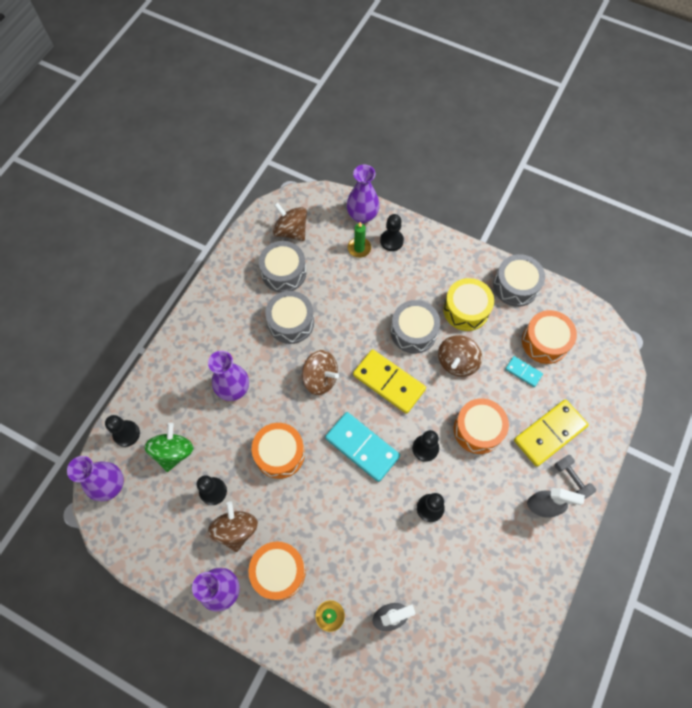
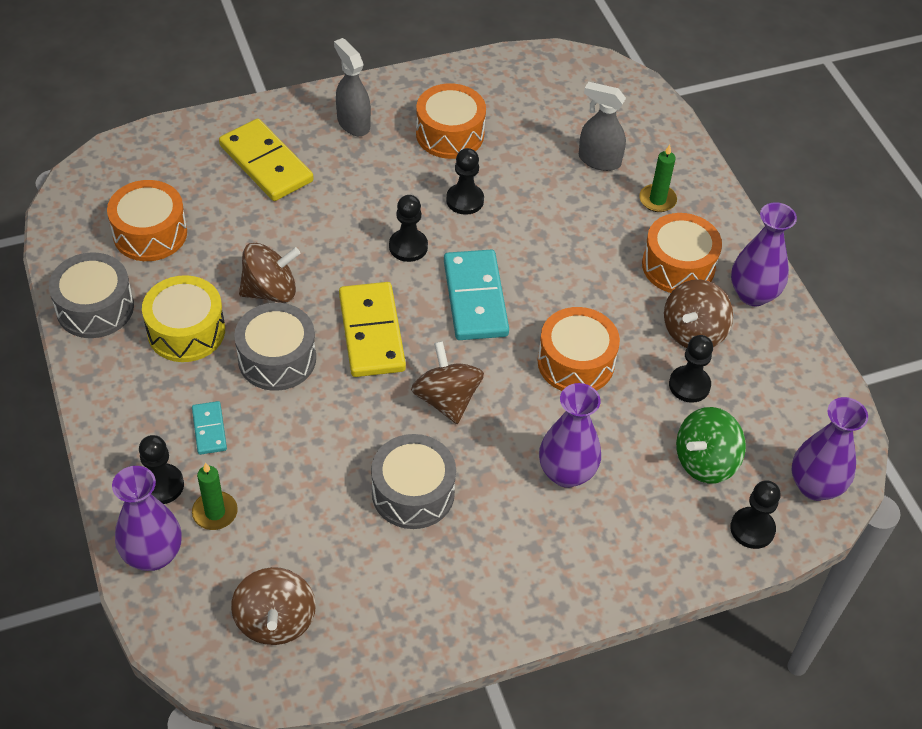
camera: 140 degrees left, 15 degrees down
(284, 272) = (352, 567): grey drum -> none
(478, 429) = (332, 220): orange drum -> orange drum (450, 134)
(523, 372) = (214, 227): turquoise domino -> turquoise domino (209, 429)
(549, 433) = (266, 163): yellow domino -> yellow domino turned 45 degrees clockwise
(571, 479) = (297, 120): grey dumbbell -> none

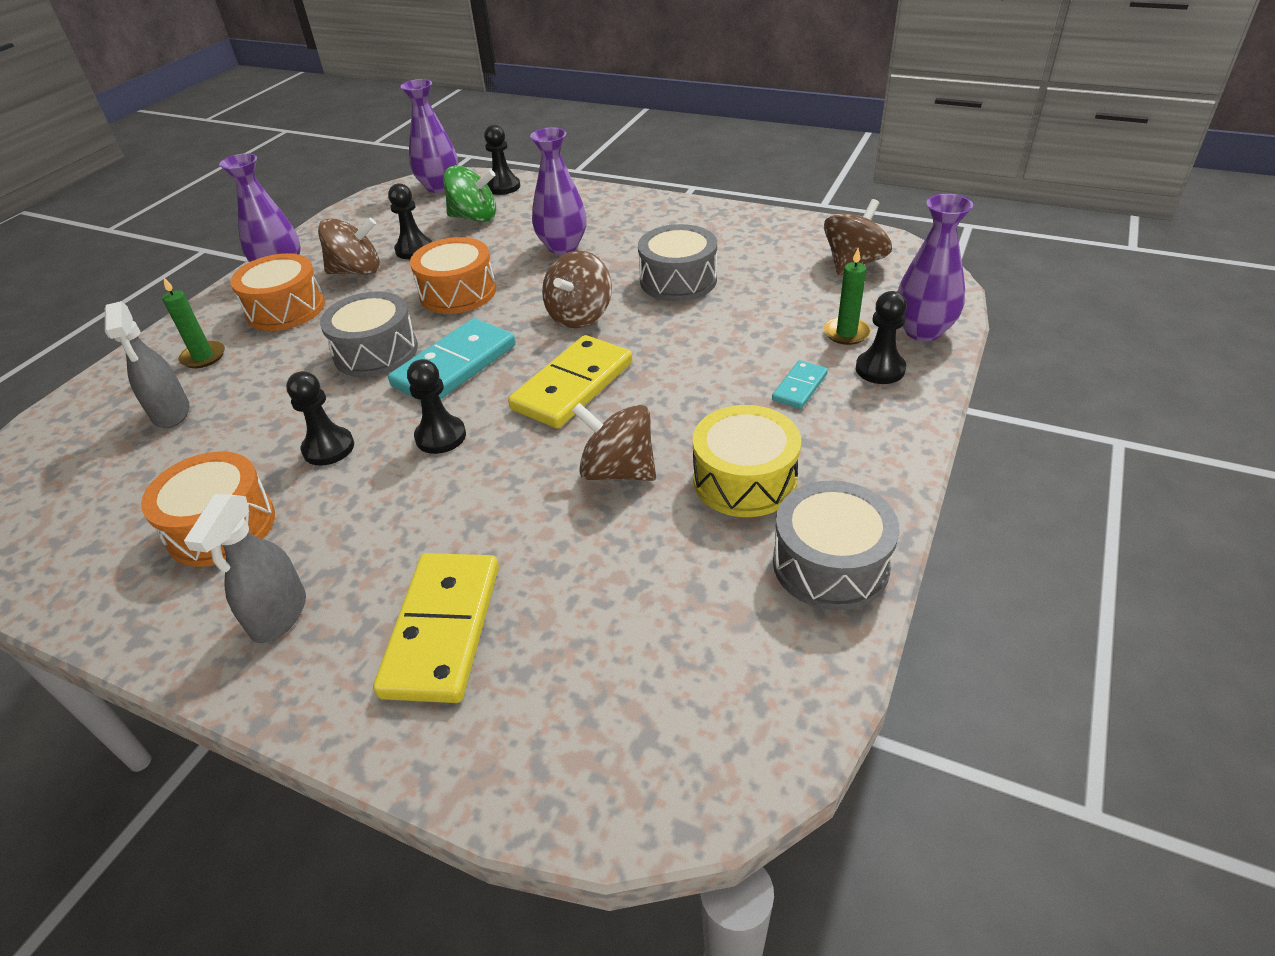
camera: 130 degrees left, 10 degrees down
(150, 233) = (683, 623): orange drum -> none
(277, 358) = (680, 409): grey drum -> grey drum (376, 352)

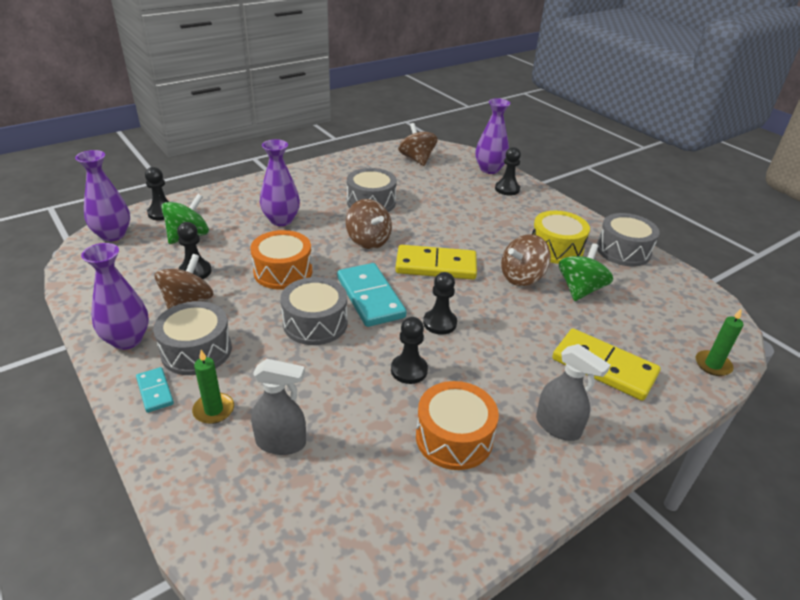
camera: 65 degrees left, 5 degrees down
(286, 309) = (196, 350): orange drum -> grey drum
(572, 386) = (436, 266): yellow domino -> yellow domino turned 60 degrees counterclockwise
(641, 543) = (580, 289): none -> green spinning top
(799, 387) = (501, 210): turquoise domino -> turquoise domino (155, 391)
(846, 333) = (472, 184): green candle -> green candle (713, 365)

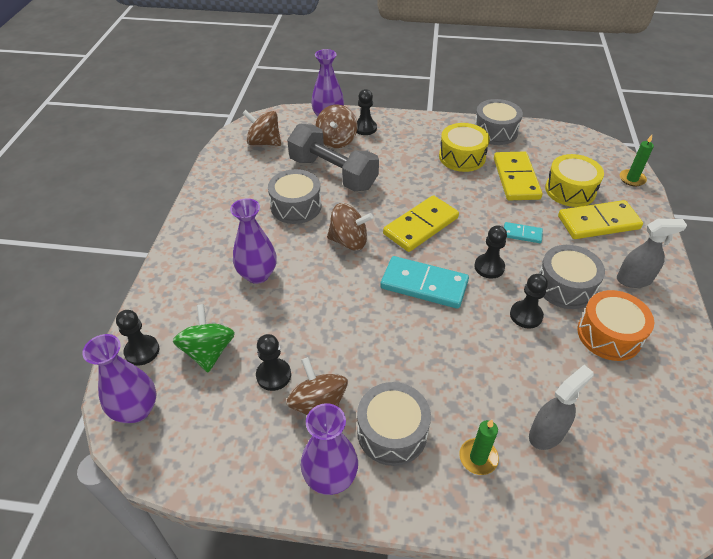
camera: 45 degrees left, 10 degrees up
(155, 391) = (422, 488): turquoise domino -> turquoise domino (522, 234)
(283, 271) = (336, 316): orange drum -> none
(315, 323) = (426, 335): grey drum -> grey drum (565, 286)
(431, 200) = (333, 173): none -> grey dumbbell
(522, 277) = (477, 194): brown spinning top -> brown spinning top (336, 140)
(580, 289) = (516, 178): green spinning top -> yellow domino
(620, 329) = (570, 190): none -> yellow drum

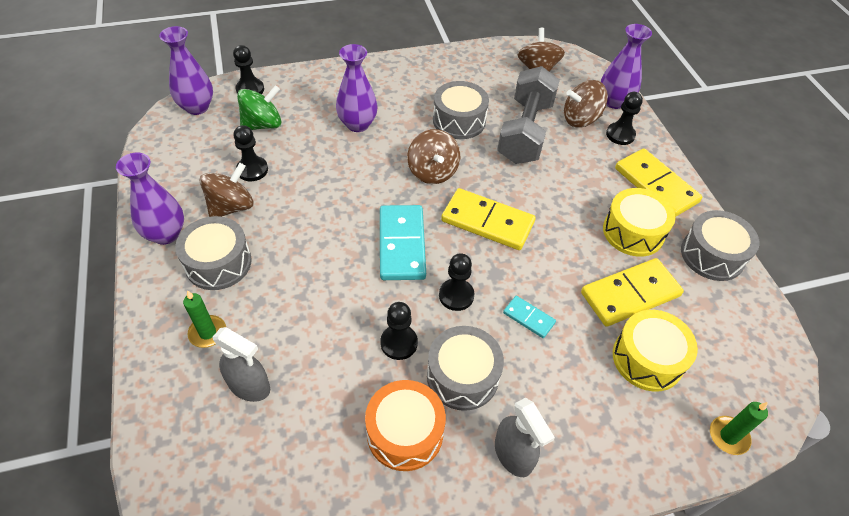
camera: 65 degrees right, 5 degrees up
(522, 234) = (528, 318): turquoise domino -> turquoise domino turned 45 degrees counterclockwise
(598, 222) = (601, 400): yellow domino -> yellow domino (656, 185)

